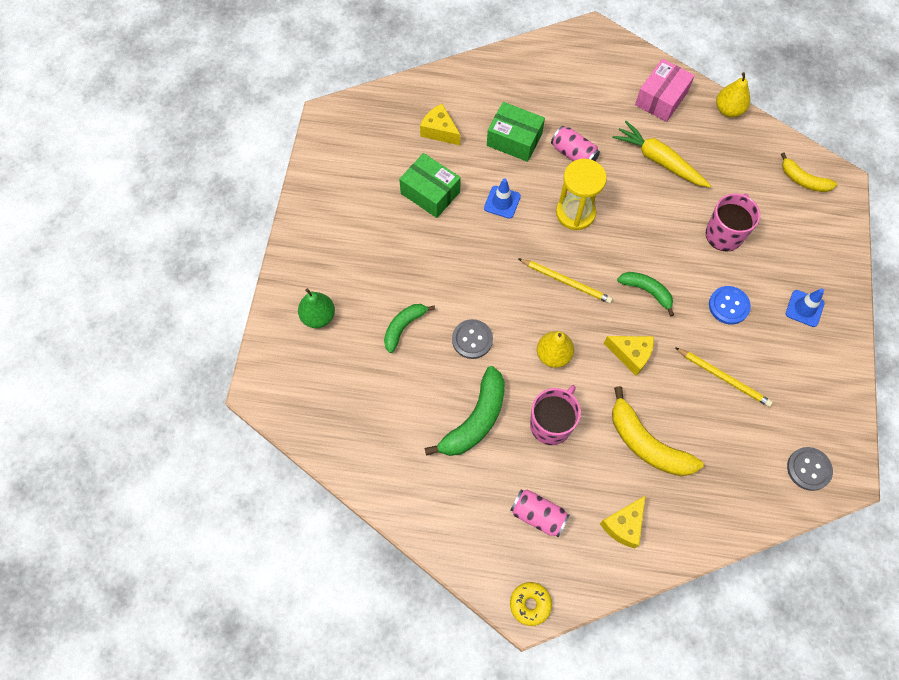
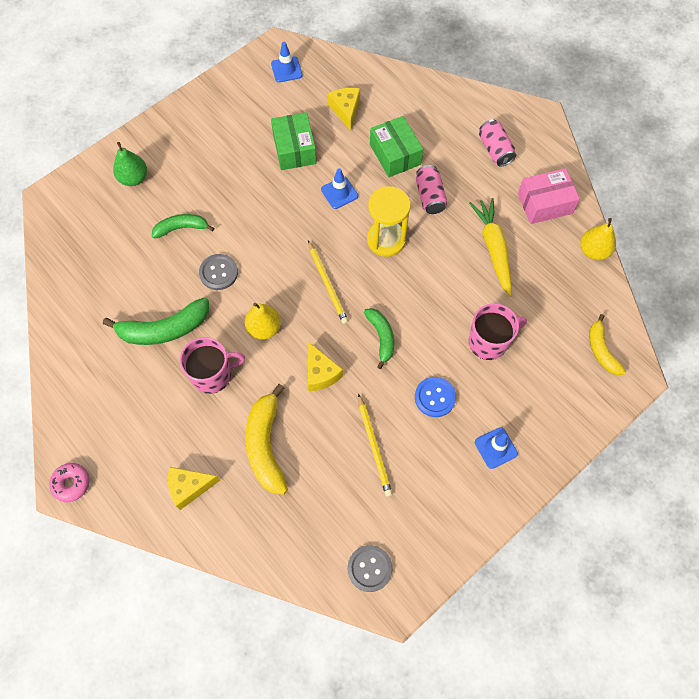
camera: 40 degrees right, 0 degrees up
(355, 130) = (286, 69): none -> blue traffic cone
(530, 604) = (71, 483): yellow donut -> pink donut
(538, 515) = (138, 429): pink can -> pink can (495, 150)

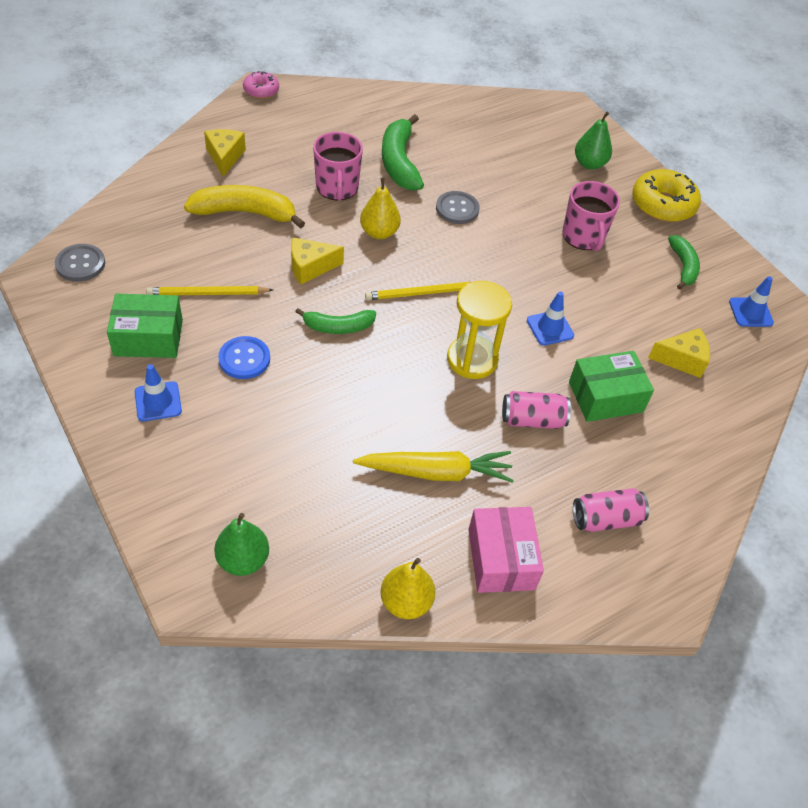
camera: 95 degrees right, 15 degrees down
(177, 124) = (663, 205): none -> yellow donut
(181, 228) = (519, 190): green banana -> green banana (683, 266)
(294, 149) = (620, 298): green box -> green box (148, 338)
(489, 341) = (299, 431): pink mug -> pink mug (583, 237)
(601, 350) = (243, 560): yellow banana -> green pear

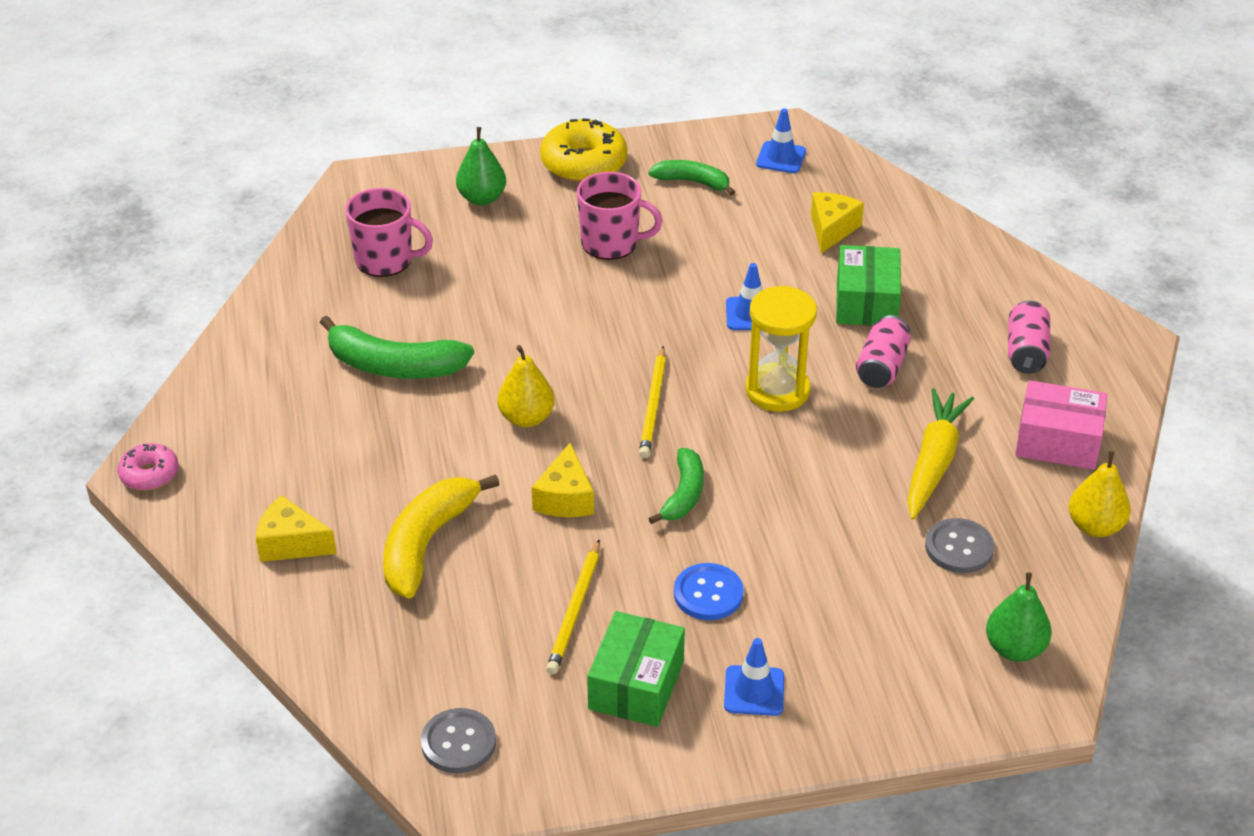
camera: 65 degrees left, 10 degrees down
(337, 188) = (418, 439): pink mug -> pink mug (385, 260)
(457, 209) = (513, 336): grey button -> grey button (959, 548)

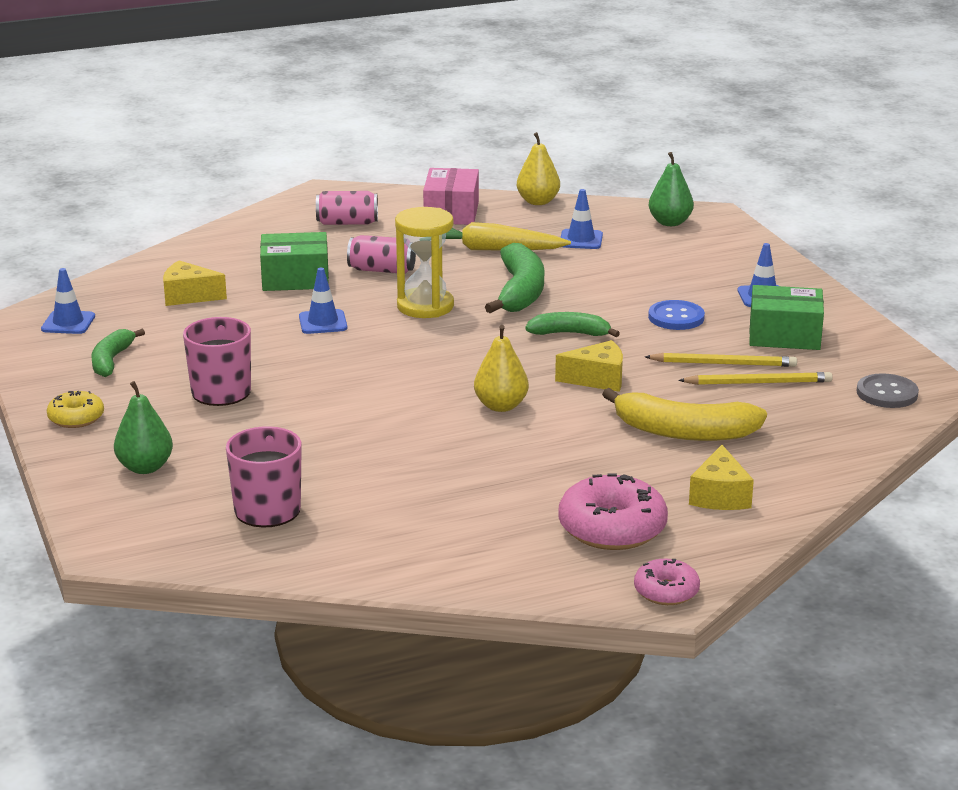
camera: 100 degrees left, 15 degrees down
(266, 458) = (612, 528): none -> pink donut
(394, 366) = (447, 480): green banana -> green banana (520, 292)
(584, 163) = (76, 418): yellow donut -> yellow donut, size x0.57
(653, 405) = (462, 353): yellow pencil -> yellow pencil (758, 383)
(959, 548) = (581, 240): grey button -> blue traffic cone

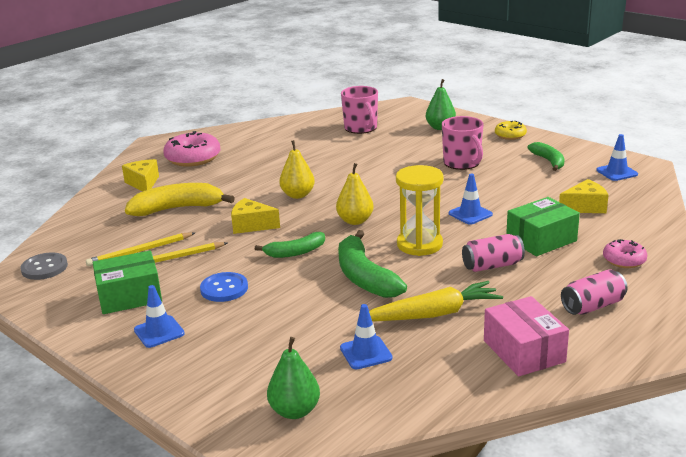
camera: 155 degrees right, 0 degrees up
(538, 201) = (460, 399): yellow pear -> yellow pear (355, 221)
(597, 379) = (251, 225): yellow cheese -> yellow cheese turned 45 degrees clockwise
(666, 591) = (155, 144): pink donut -> pink donut (624, 260)

